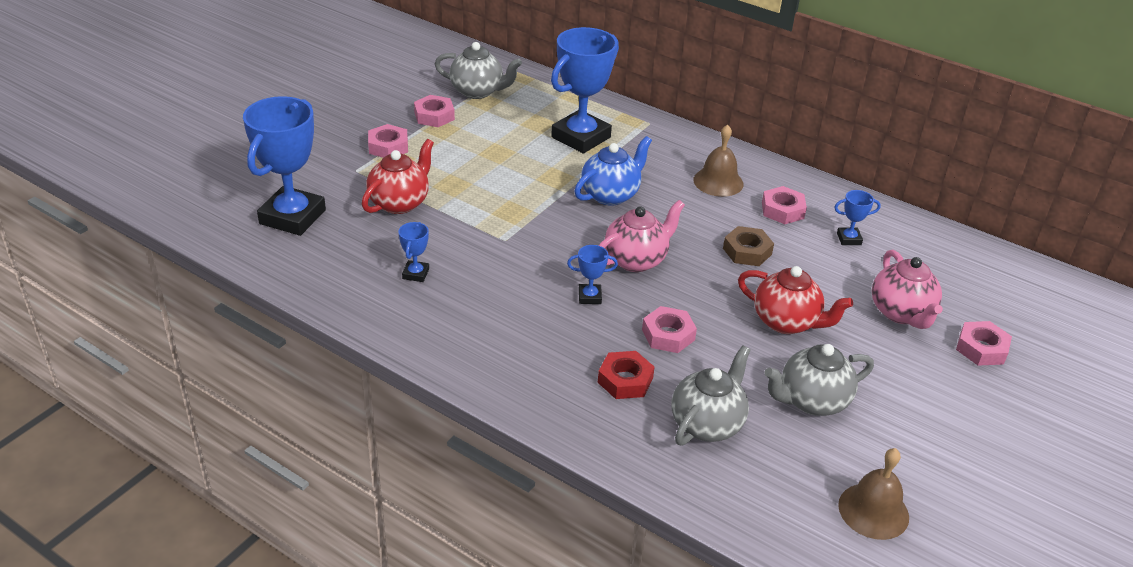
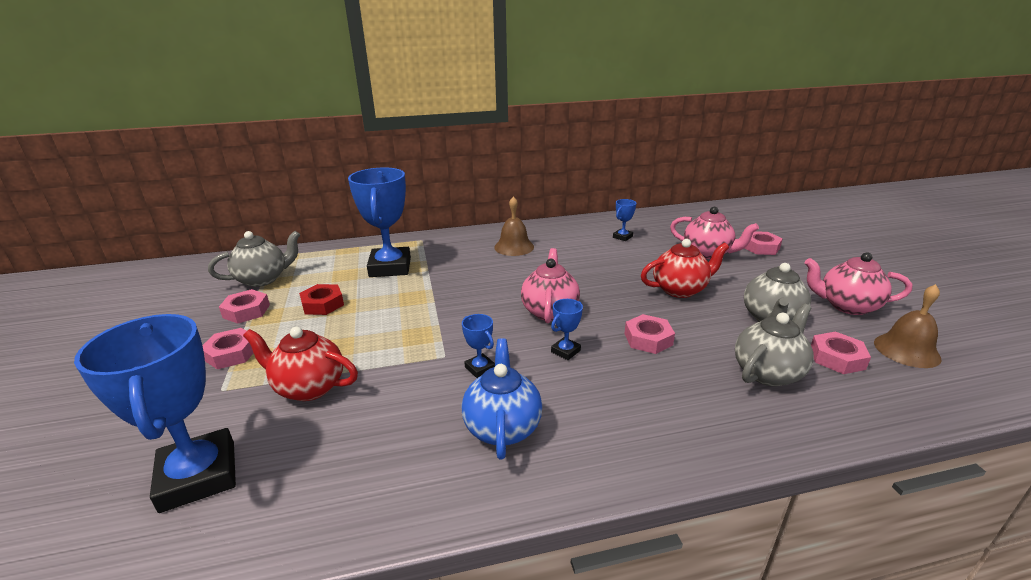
camera: 45 degrees left, 10 degrees down
(400, 203) = (309, 387): red teapot -> red teapot turned 60 degrees counterclockwise
(415, 274) = (413, 432): blue trophy -> blue trophy (480, 368)
(611, 195) = (467, 286): blue teapot -> blue teapot (502, 427)
(625, 380) = (684, 385): red nut -> red nut (323, 304)
(707, 424) = (768, 372): grey teapot -> grey teapot turned 60 degrees clockwise
(747, 251) = (594, 269): brown nut -> none
(782, 210) = (570, 242): pink nut -> pink nut (837, 358)
(918, 450) = (847, 306): none -> pink teapot

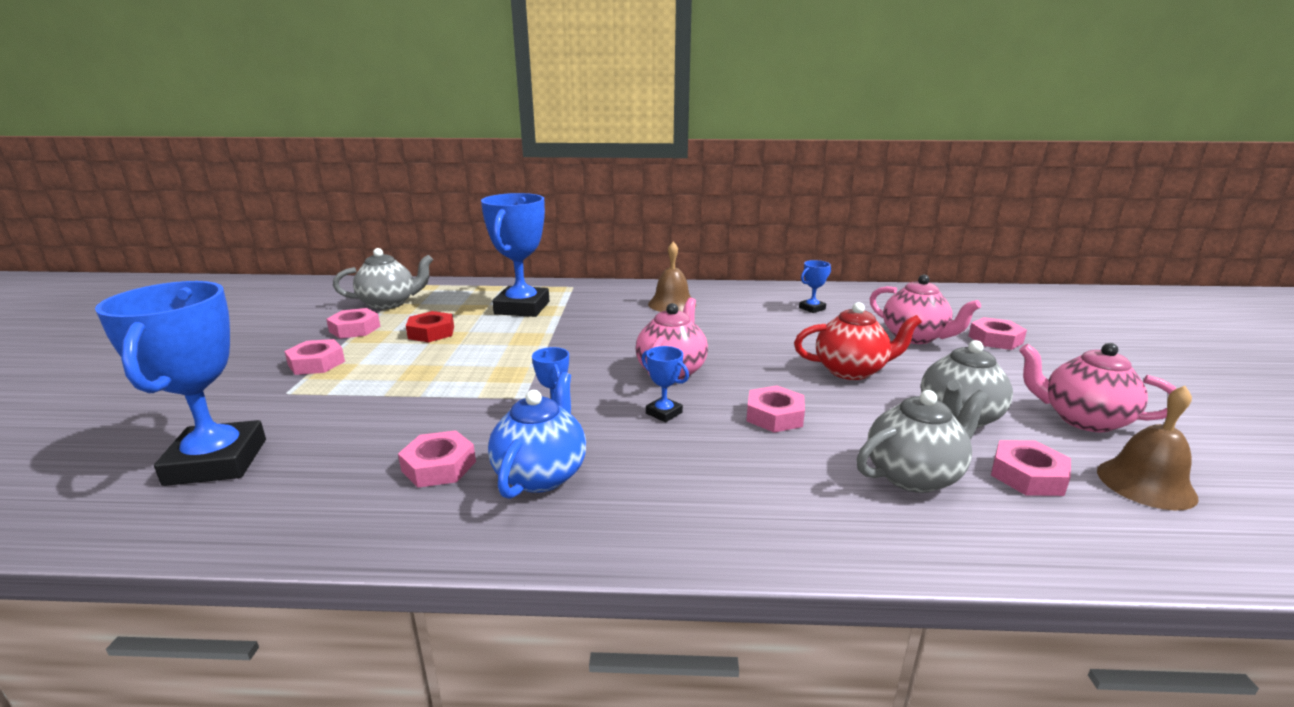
camera: 15 degrees right, 5 degrees down
(309, 387) = (368, 404): red teapot -> none
(412, 437) = (439, 466): none -> pink nut
(565, 351) = (664, 413): blue trophy -> blue trophy turned 75 degrees clockwise

